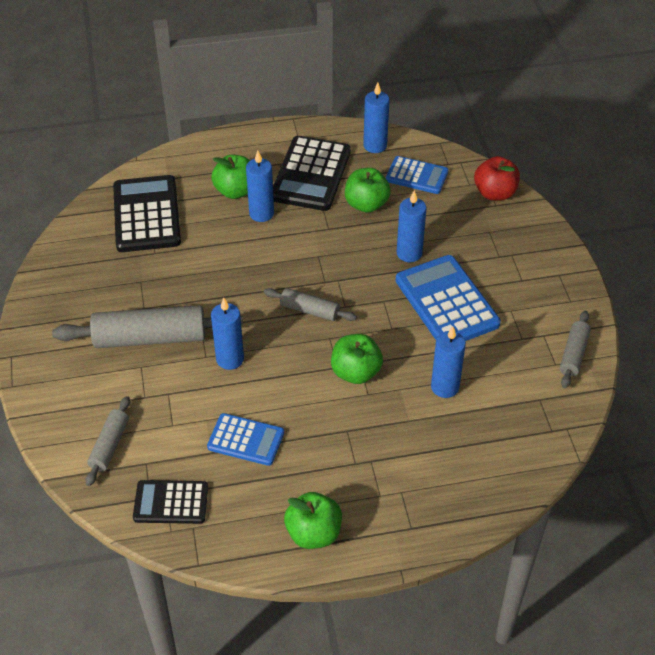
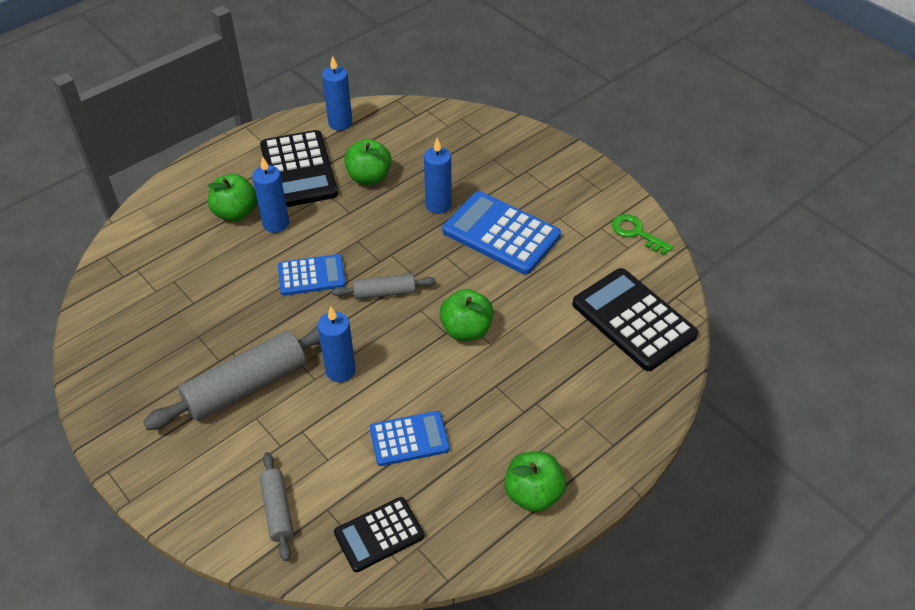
camera: 30 degrees left, 0 degrees up
(147, 215) = (159, 270): black calculator -> black calculator (633, 319)
(417, 176) = (397, 135): blue calculator -> blue calculator (311, 276)
(445, 387) = (552, 307): blue candle -> none
(495, 193) = (475, 125): red apple -> none
(573, 354) = (636, 233): grey rolling pin -> green key

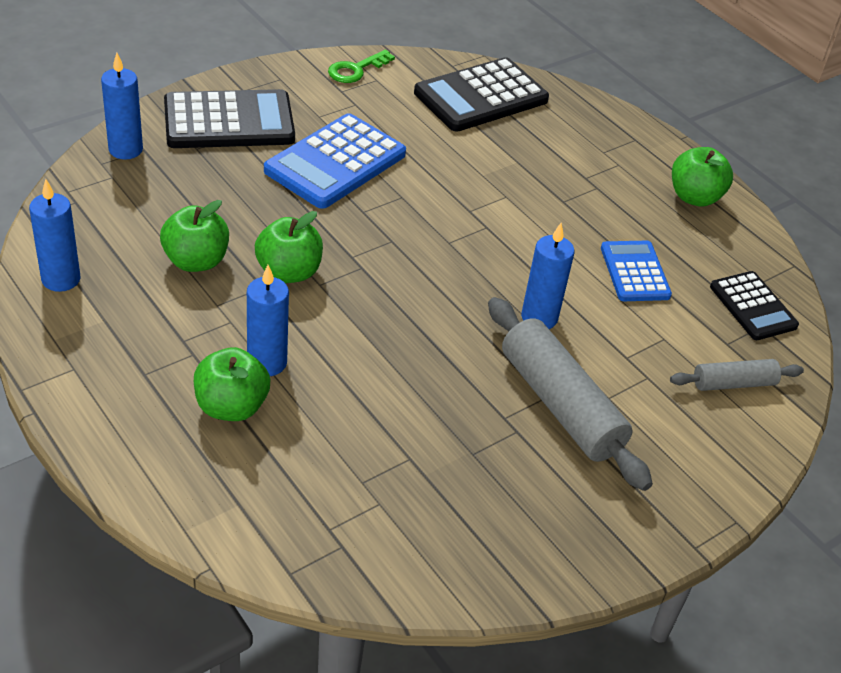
camera: 90 degrees left, 5 degrees down
(298, 170) = (156, 332): black calculator -> black calculator (229, 121)
(311, 276) = (377, 332): blue calculator -> none
(384, 292) = (418, 268): grey rolling pin -> none
(438, 205) = (271, 205): blue candle -> blue candle (125, 150)
(466, 330) = (484, 211): green apple -> green apple (289, 272)

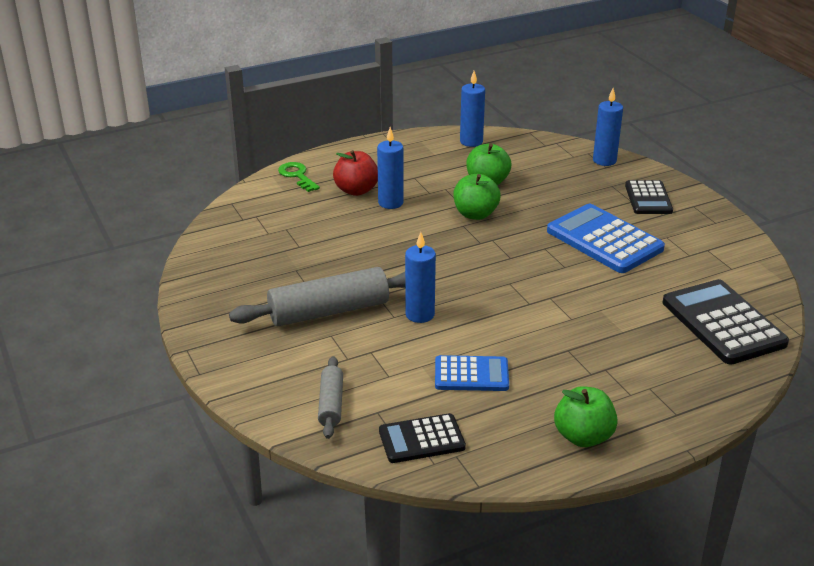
camera: 105 degrees right, 10 degrees down
(229, 121) = (648, 198): black calculator -> black calculator, size x0.60
(231, 407) = (356, 190): green apple -> red apple
(356, 70) = (743, 259): green key -> green key (297, 176)

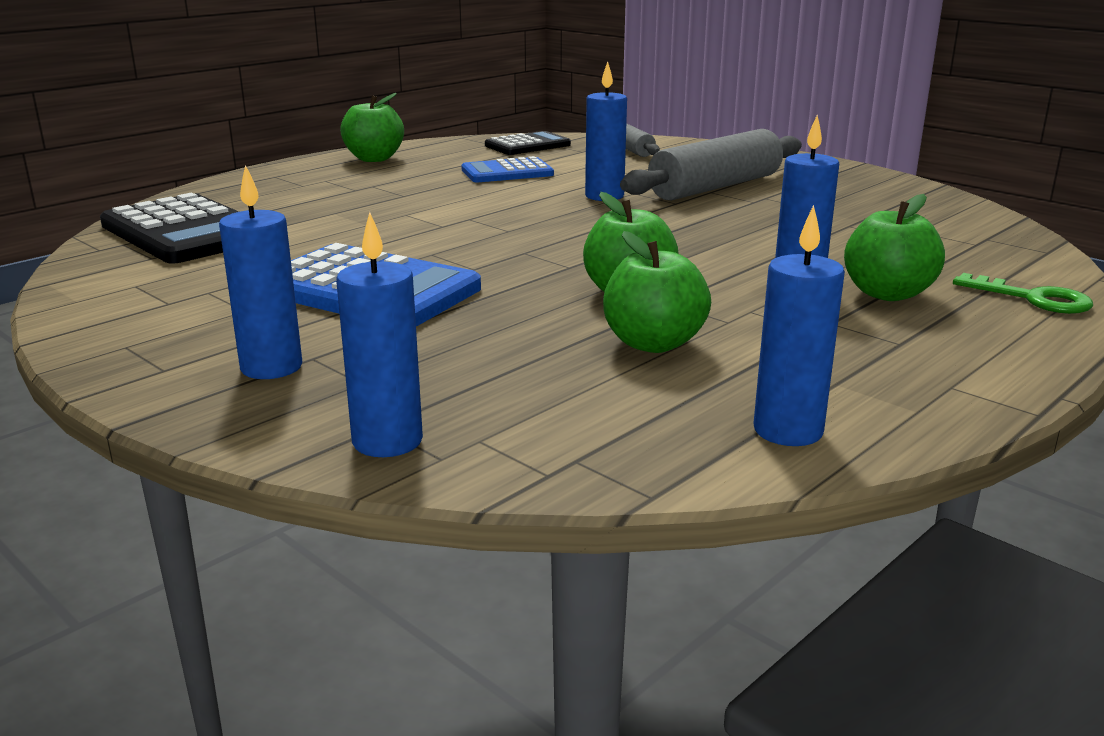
camera: 160 degrees right, 10 degrees down
(356, 190) = (887, 294): red apple -> green apple
(648, 198) = (271, 367): black calculator -> blue candle

